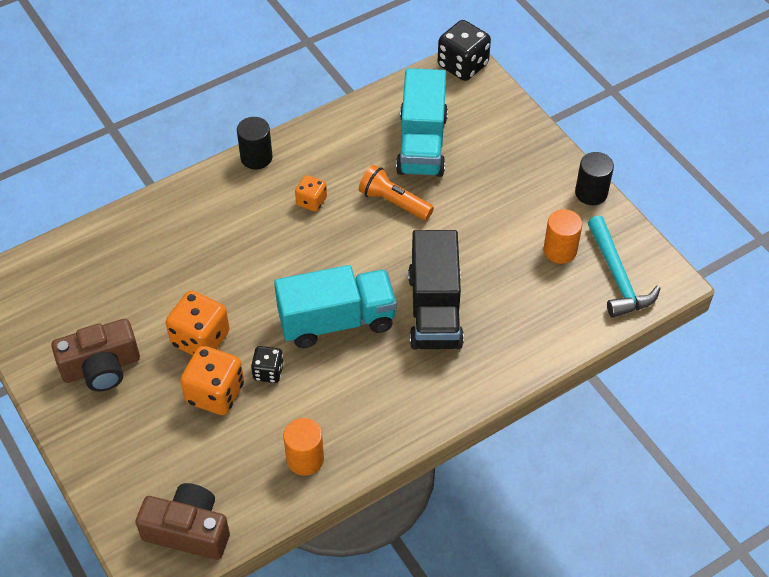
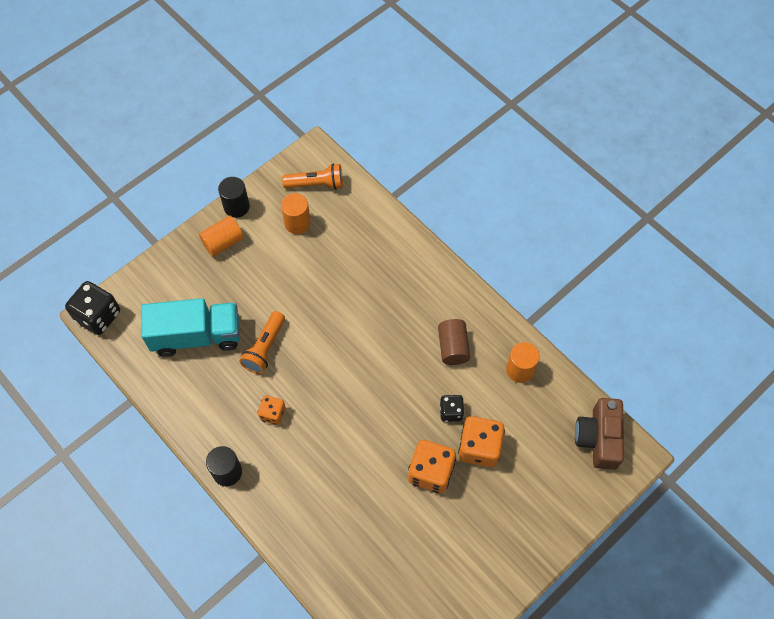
camera: 100 degrees left, 10 degrees up
(101, 367) = (475, 546): brown camera -> none
(337, 321) = (393, 370): turquoise truck -> none
(353, 389) = (453, 347): none -> brown cylinder
(434, 310) = (369, 302): black truck -> none
(541, 176) = (223, 242): none -> orange cylinder
(617, 276) = (316, 184): turquoise hammer -> orange flashlight

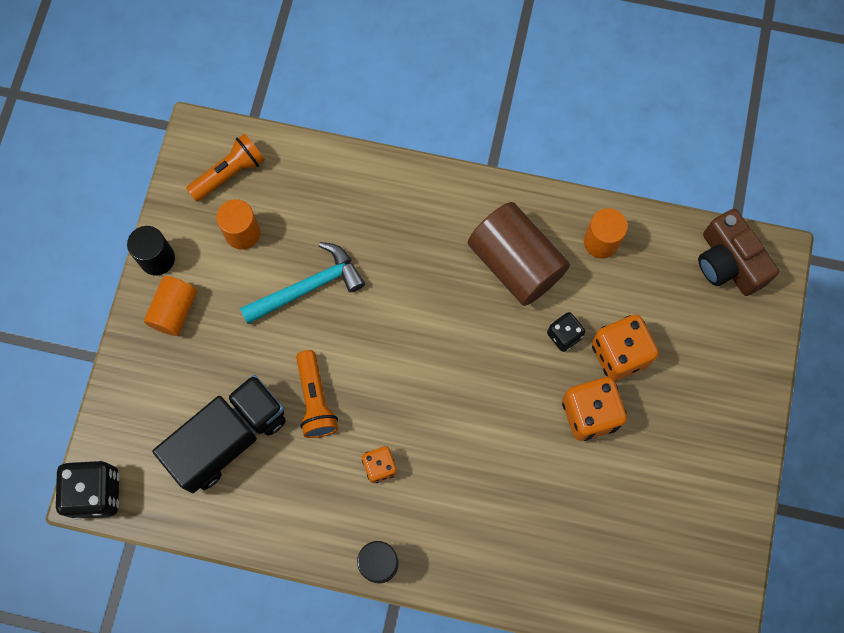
camera: 35 degrees left, 10 degrees up
(196, 336) = (228, 438): turquoise truck -> black truck
(312, 279) = (308, 287): none -> turquoise hammer
(453, 347) = (515, 263): brown cylinder -> brown cylinder, size x1.71

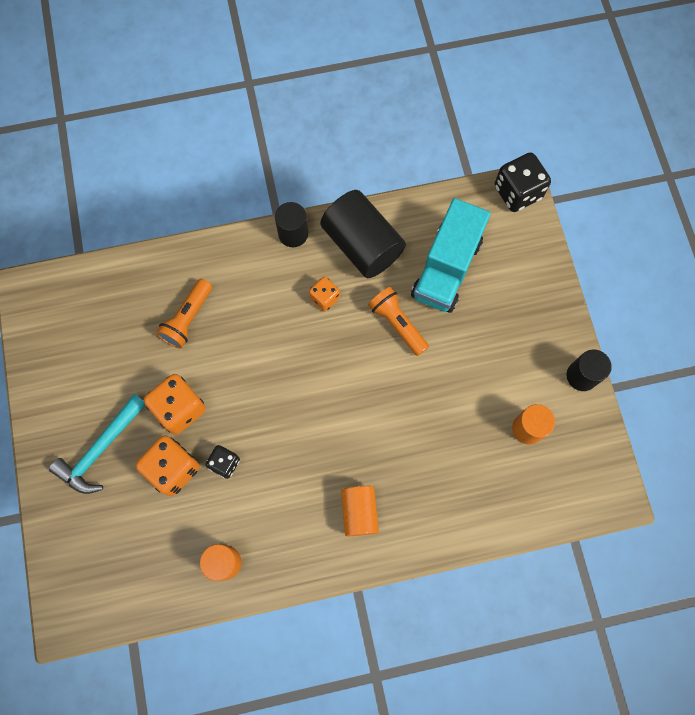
camera: 155 degrees right, 0 degrees up
(174, 310) = (542, 342): orange cylinder -> orange cylinder (359, 512)
(228, 438) = (446, 268): black truck -> turquoise truck
(229, 173) = (569, 475): orange flashlight -> orange flashlight (188, 319)
(307, 511) = (362, 245): none -> black cylinder
(308, 287) = (450, 408): turquoise hammer -> turquoise hammer (101, 449)
(515, 263) = (290, 508): brown cylinder -> none
(728, 262) = (105, 595): brown camera -> none

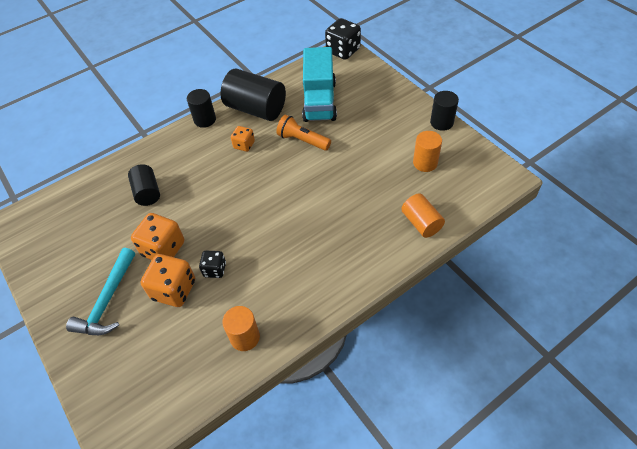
camera: 20 degrees left, 20 degrees down
(188, 319) = (147, 192): orange flashlight -> black cylinder
(359, 512) = (335, 258): orange cylinder -> orange cylinder (421, 223)

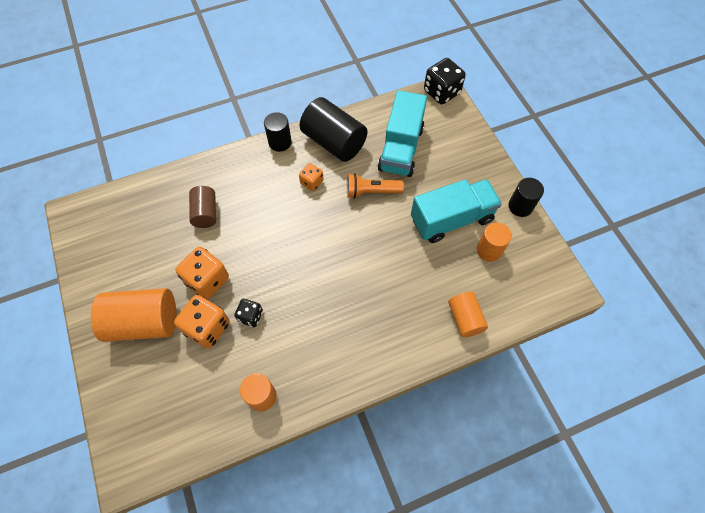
camera: 10 degrees right, 10 degrees up
(107, 300) = (144, 322): turquoise hammer -> orange cylinder
(147, 192) = (205, 213): black cylinder -> brown cylinder
(302, 140) = (371, 192): orange flashlight -> orange flashlight turned 45 degrees counterclockwise
(383, 146) = (451, 219): none -> turquoise truck

